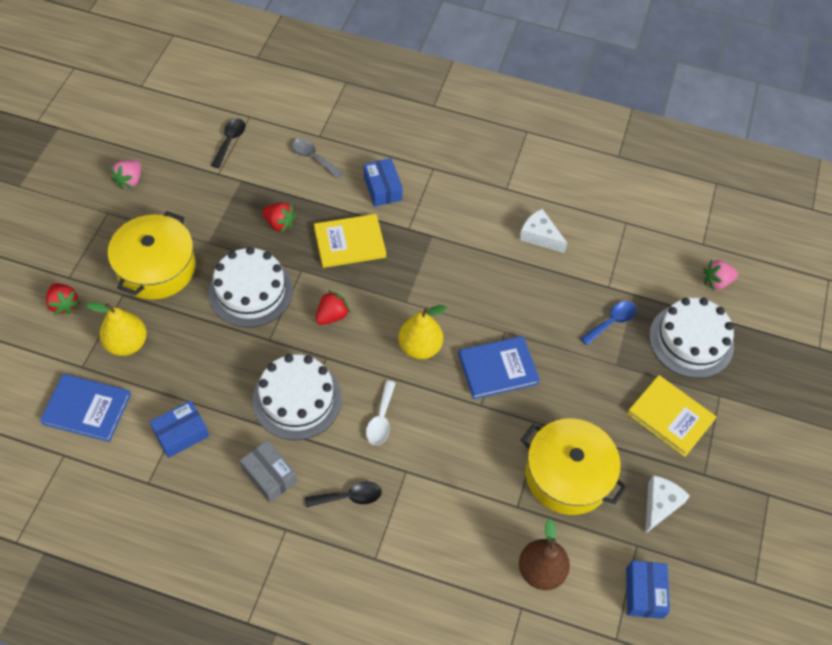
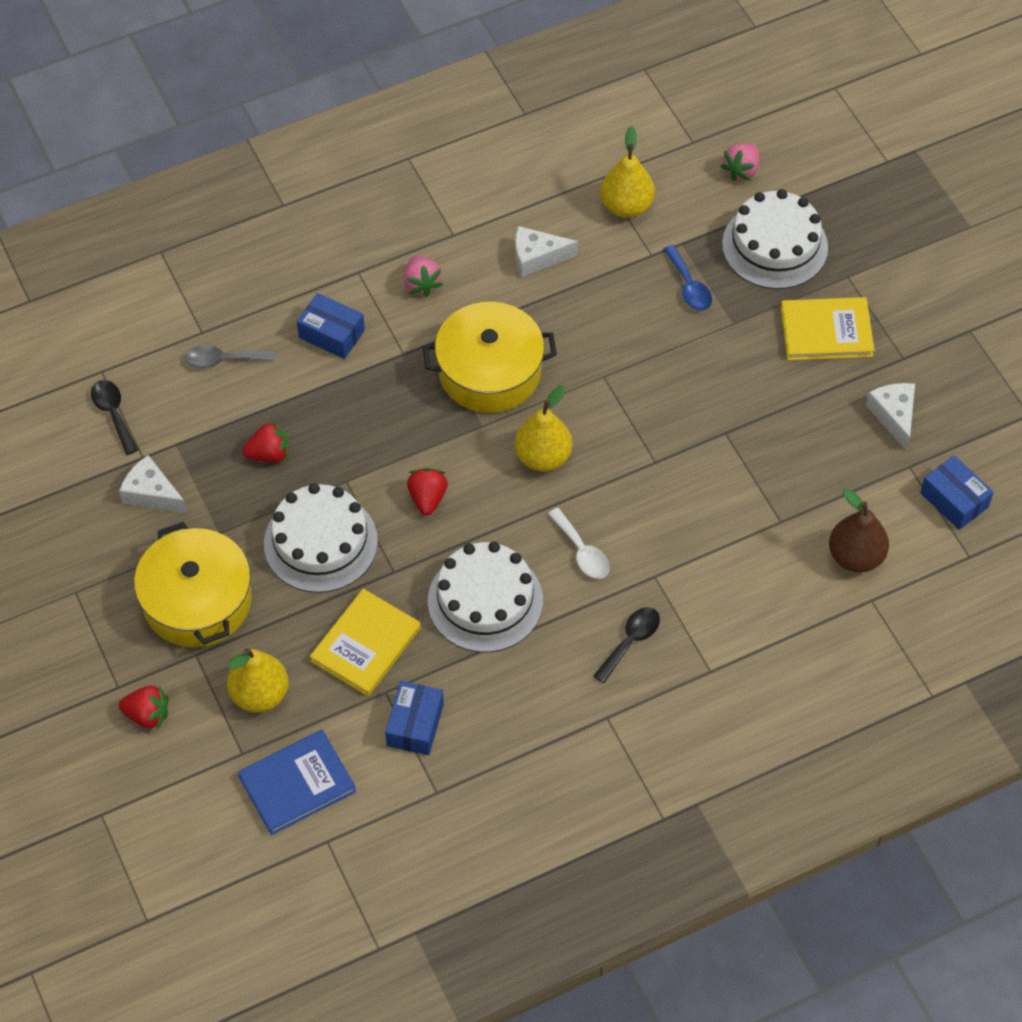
camera: 40 degrees left, 0 degrees up
(130, 180) = (57, 541): pink strawberry -> pink strawberry (421, 284)
(200, 195) = (152, 493): none -> white cheese
(269, 476) = (539, 687): grey box -> none
(350, 243) = (362, 415): yellow book -> yellow book (366, 645)
(498, 369) = (635, 416): blue book -> none
(567, 475) = (794, 457): yellow pot -> yellow pot (489, 371)
(612, 322) = (689, 286): blue spoon -> blue spoon turned 150 degrees clockwise
(623, 248) = (626, 206): none -> yellow pear

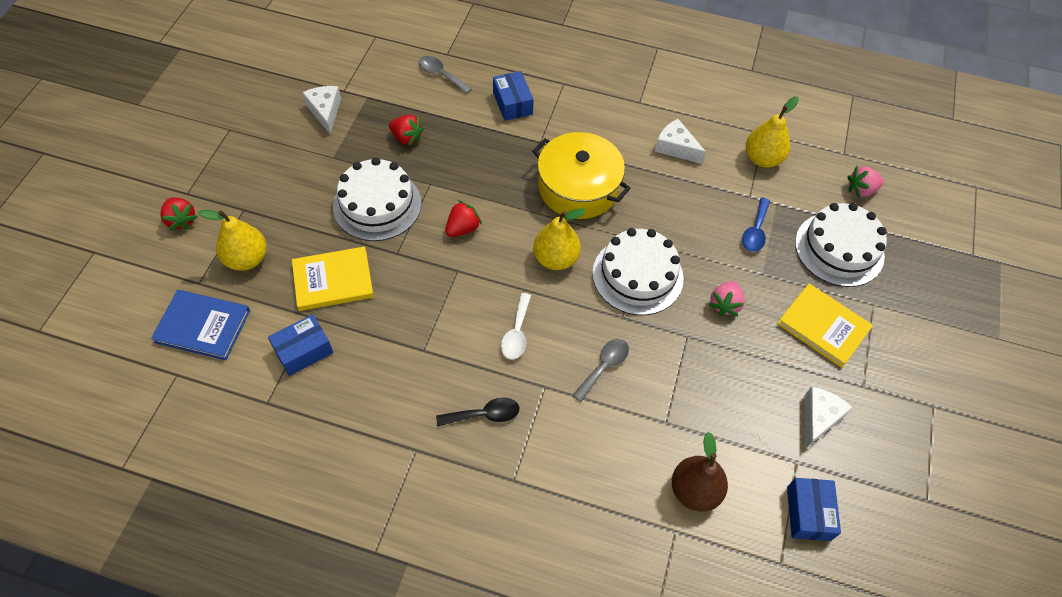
camera: 40 degrees right, 0 degrees up
(113, 414) = (356, 60): black spoon -> none
(197, 601) = (279, 182): yellow pot -> none
(421, 284) = (592, 114): pink strawberry -> pink strawberry (724, 304)
(485, 601) = (427, 313): white cake -> white cake (637, 275)
(685, 518) = (604, 366): none -> grey spoon

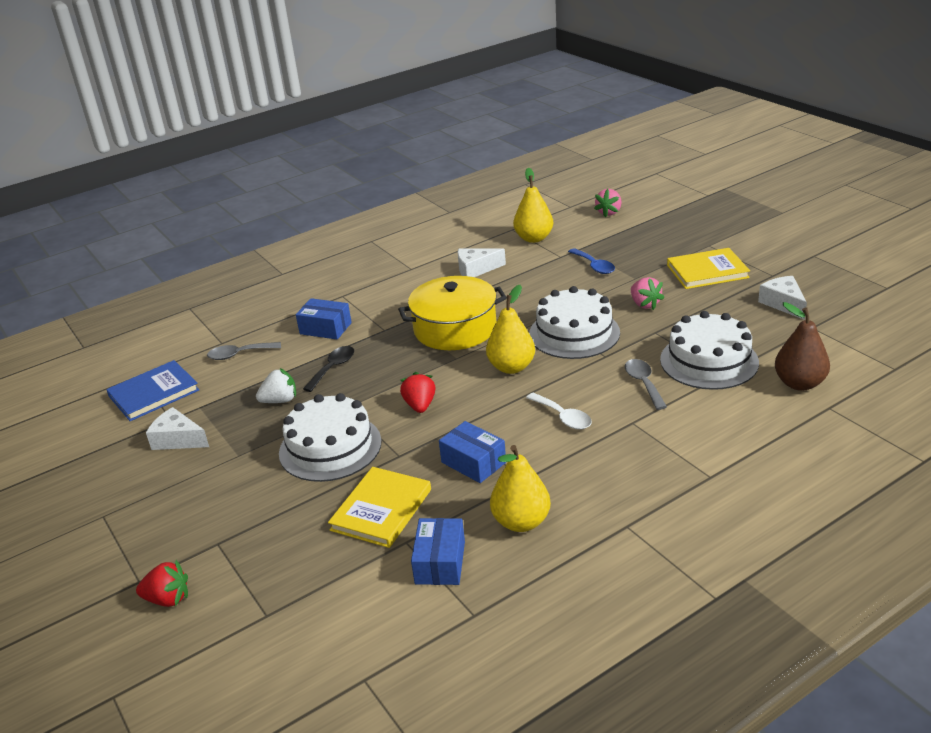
camera: 45 degrees left, 25 degrees down
(203, 326) = (326, 632): blue book -> blue book (154, 393)
(247, 259) = (282, 564): yellow pear -> yellow pear (521, 522)
(407, 138) = (280, 400): red strawberry -> white strawberry
(484, 415) = (628, 468): black spoon -> black spoon (333, 368)
(808, 513) = (860, 339): blue box -> blue box (473, 462)
(839, 249) = (648, 239): white cake -> white cake (709, 361)

